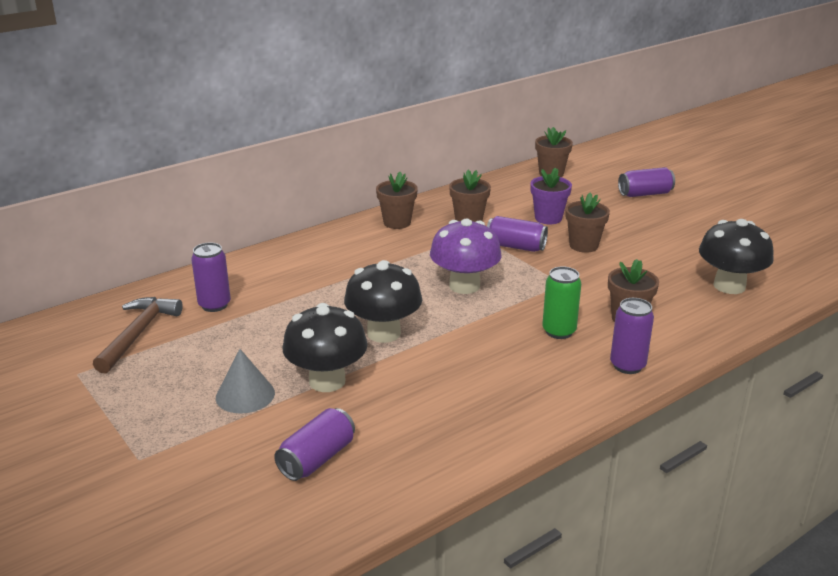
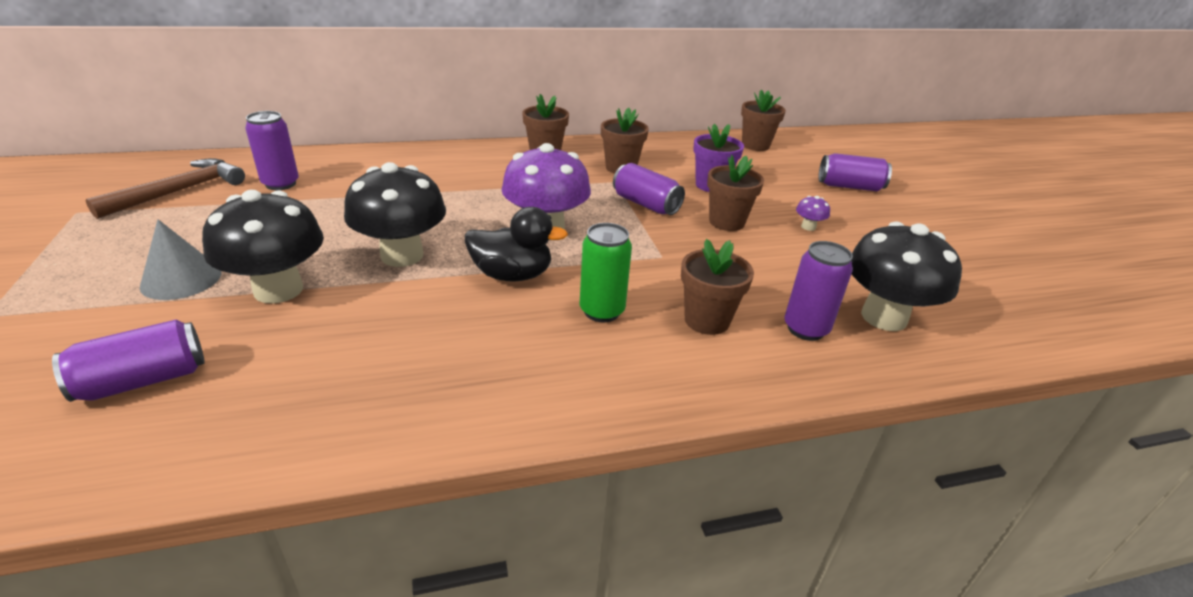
camera: 20 degrees right, 5 degrees up
(476, 325) = (512, 275): none -> black duck
(627, 365) = (650, 384): purple can -> purple can (805, 329)
(640, 234) = (808, 227): none -> purple mushroom

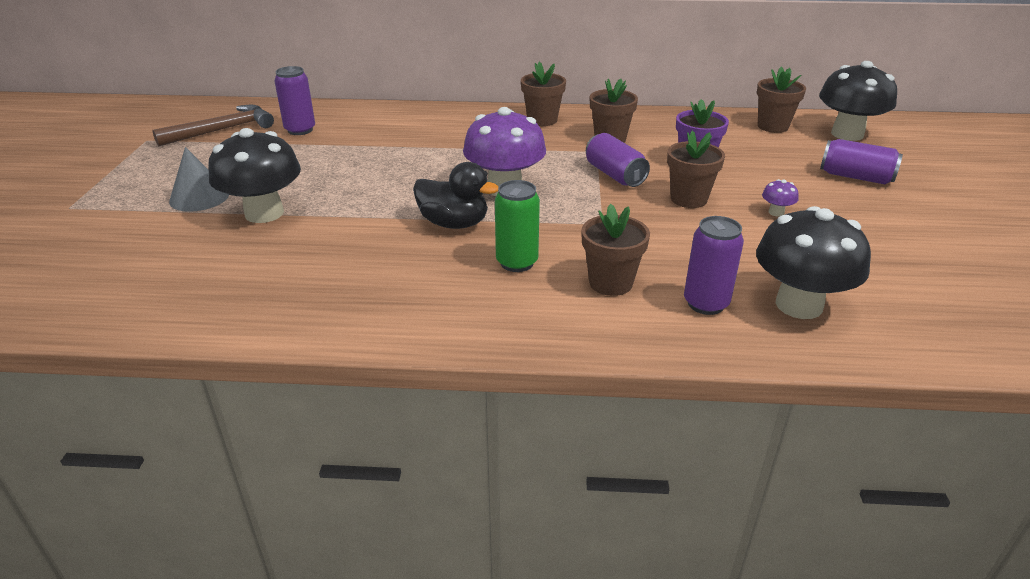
camera: 20 degrees right, 0 degrees up
(143, 380) = (149, 264): purple can -> none
(402, 255) = (370, 197): black mushroom -> black mushroom (847, 134)

